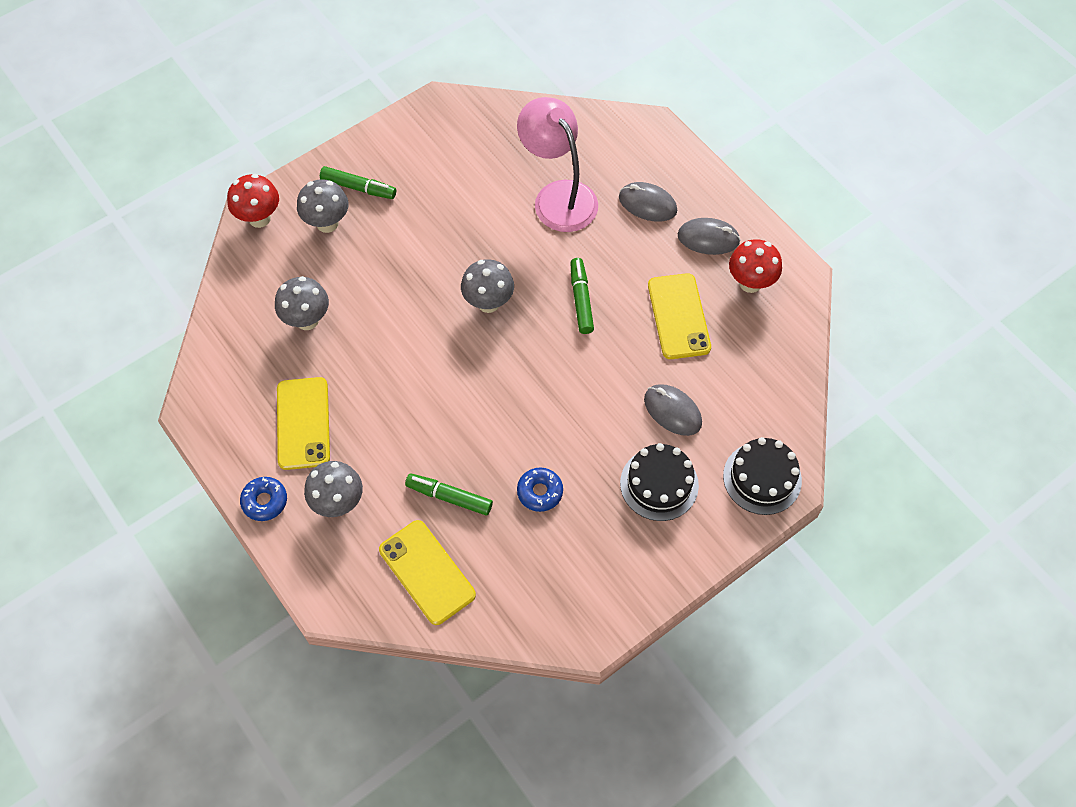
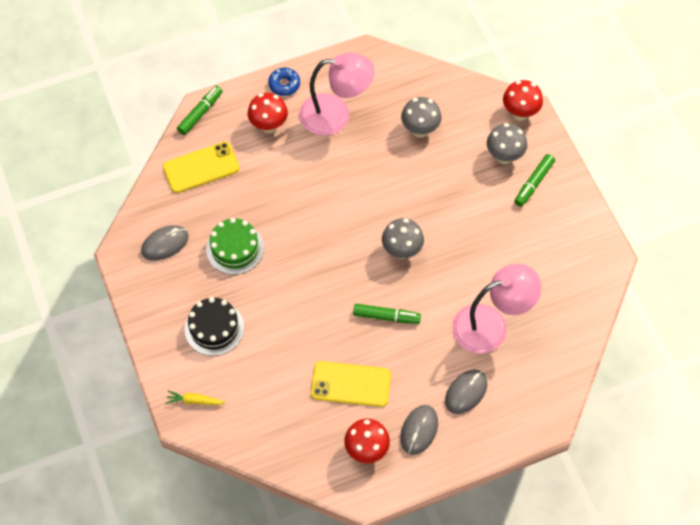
camera: 105 degrees right, 0 degrees up
(303, 423) = (336, 115): yellow phone -> pink lamp
(338, 503) = (269, 126): grey mushroom -> red mushroom
(449, 497) = (250, 192): green marker -> green marker (200, 113)
(540, 492) = (235, 248): blue donut -> green cake
(672, 411) = (269, 354): grey mouse -> grey mouse (165, 244)
(762, 478) = (194, 401): black cake -> yellow carrot

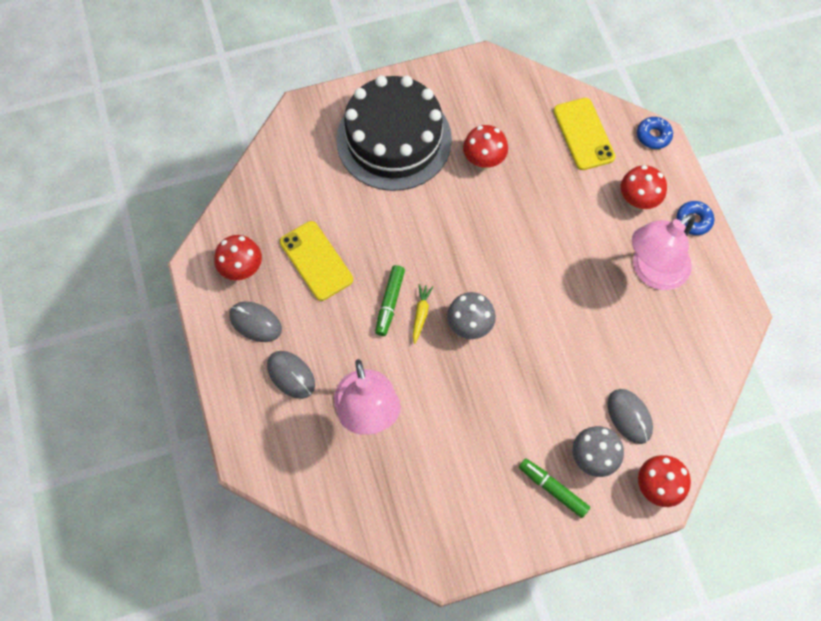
camera: 95 degrees right, 5 degrees up
(165, 244) = (493, 99): grey mouse -> grey mouse (629, 416)
(194, 401) = (318, 120): yellow carrot -> yellow carrot (421, 314)
(200, 113) = (653, 136): green marker -> blue donut
(214, 328) = (394, 139): black cake -> black cake, size x1.90
(235, 248) = (483, 161): green cake -> red mushroom
(336, 115) = (652, 272): pink lamp -> pink lamp turned 45 degrees clockwise
(350, 384) = (316, 261): yellow phone -> yellow phone turned 45 degrees counterclockwise
(420, 130) = (631, 363): grey mushroom -> none

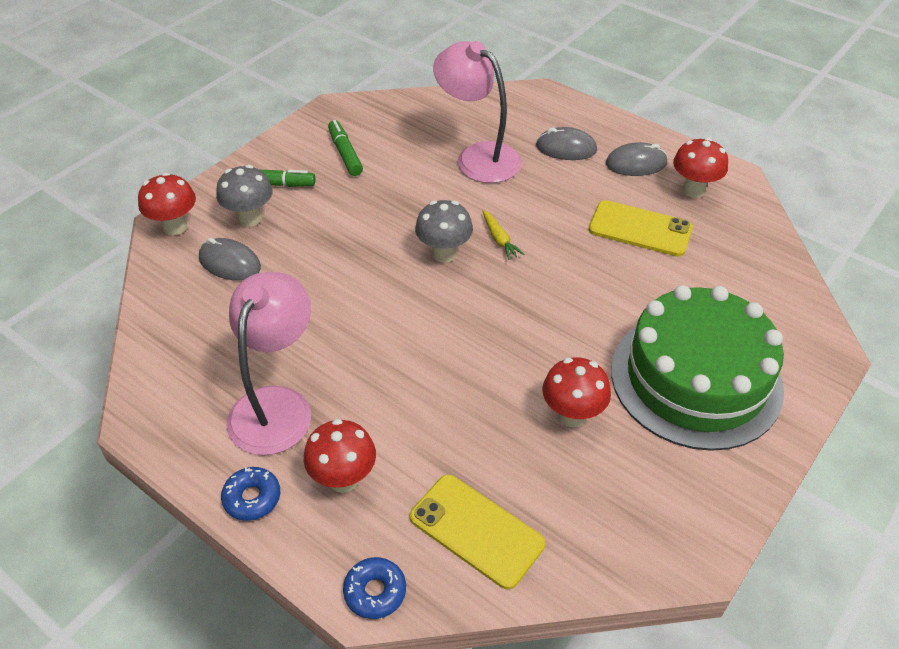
camera: 145 degrees right, 20 degrees down
(389, 303) = (537, 233): green marker -> green marker (345, 153)
(394, 139) = (696, 379): black cake -> green cake

